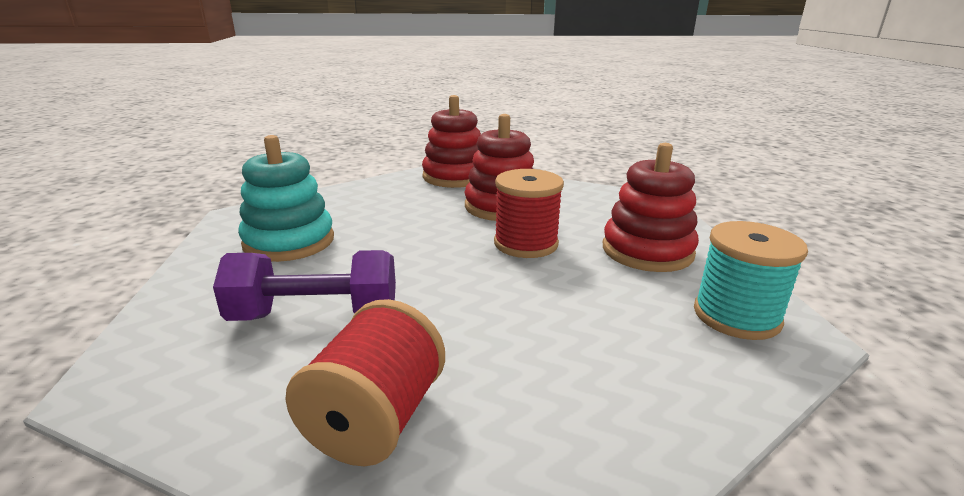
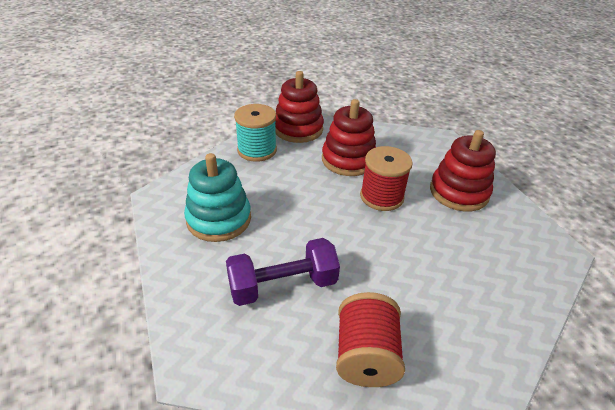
camera: 15 degrees left, 15 degrees up
(736, 316) = (525, 241): turquoise spool -> turquoise spool (257, 150)

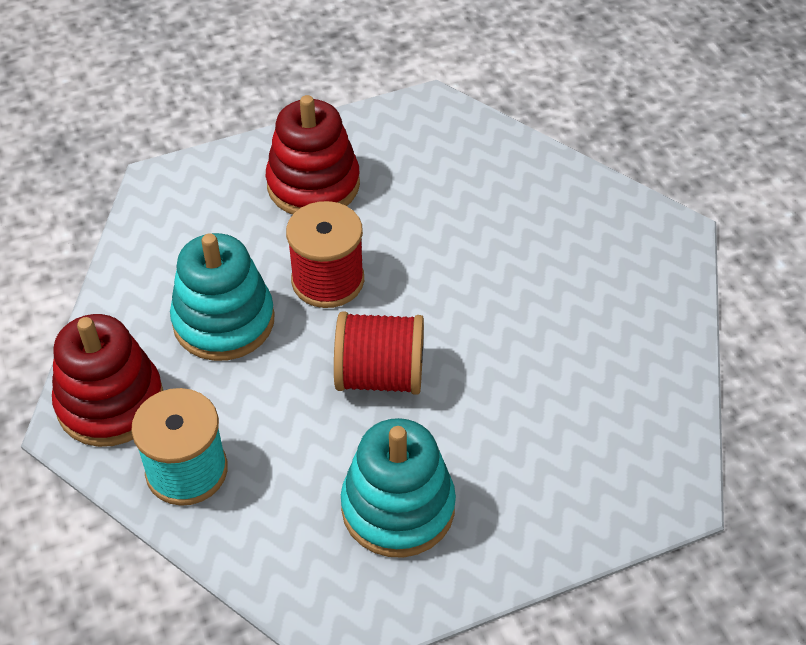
camera: 90 degrees left, 10 degrees up
(283, 285) = (530, 405): purple dumbbell -> none
(348, 160) = (224, 321): red stacking toy -> turquoise stacking toy
(365, 355) = (623, 317): red spool -> red spool (380, 375)

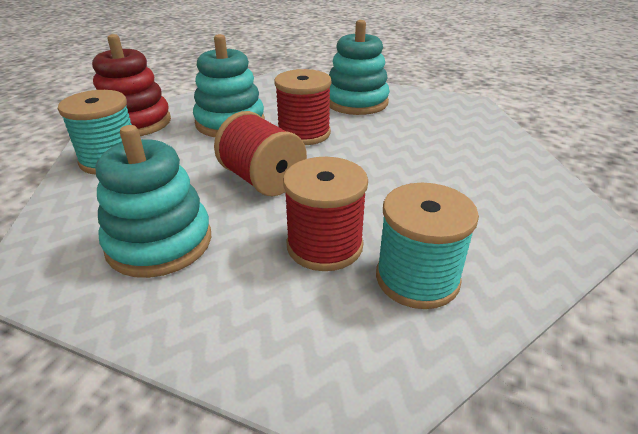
camera: 45 degrees right, 15 degrees down
(313, 184) = (356, 102): red stacking toy -> turquoise stacking toy
(523, 404) = (324, 245): none -> red spool
(616, 381) = (417, 278): none -> turquoise spool

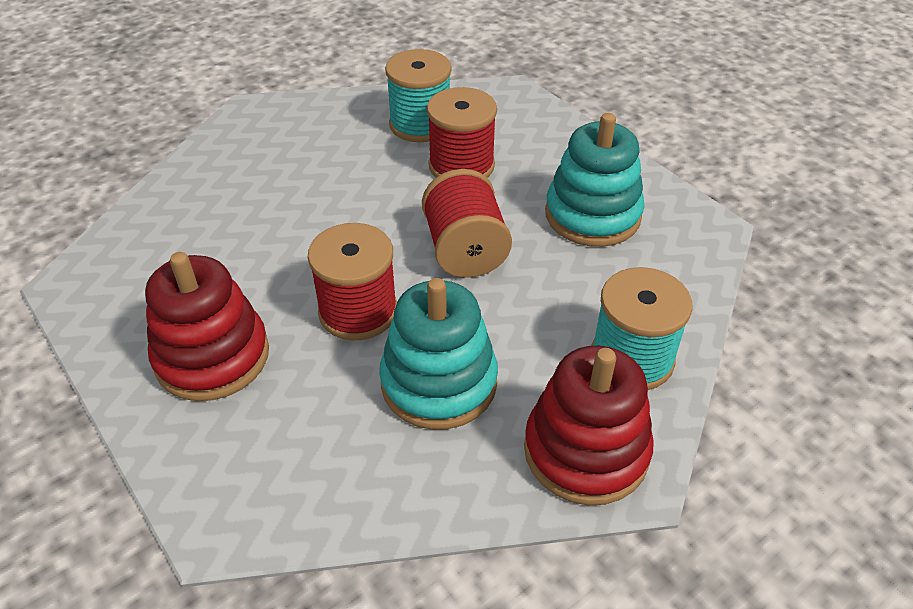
camera: 150 degrees left, 10 degrees up
(356, 102) = (212, 356): turquoise stacking toy -> red stacking toy

